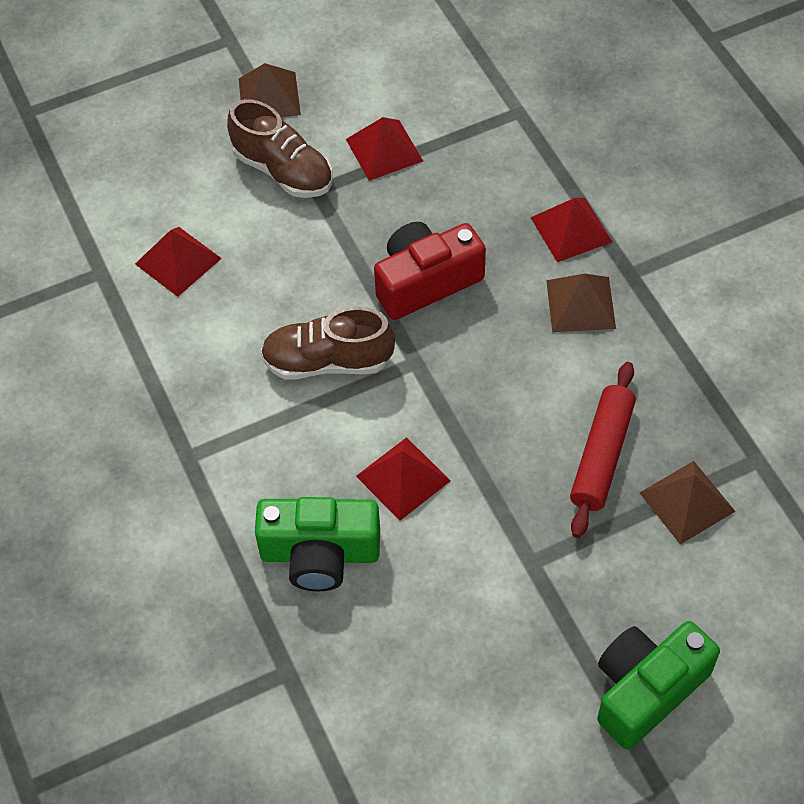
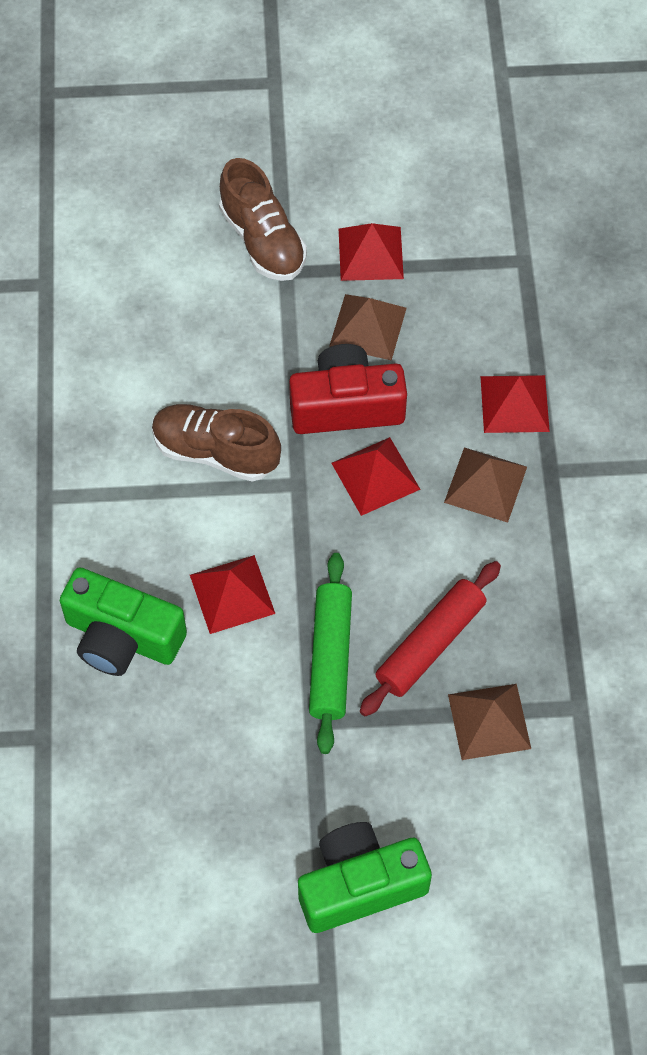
camera: 20 degrees right, 5 degrees up
(178, 261) = (122, 298): red pyramid -> red pyramid (375, 476)
(269, 96) = (285, 156): brown pyramid -> brown pyramid (368, 326)
(519, 500) = (330, 658): none -> green rolling pin

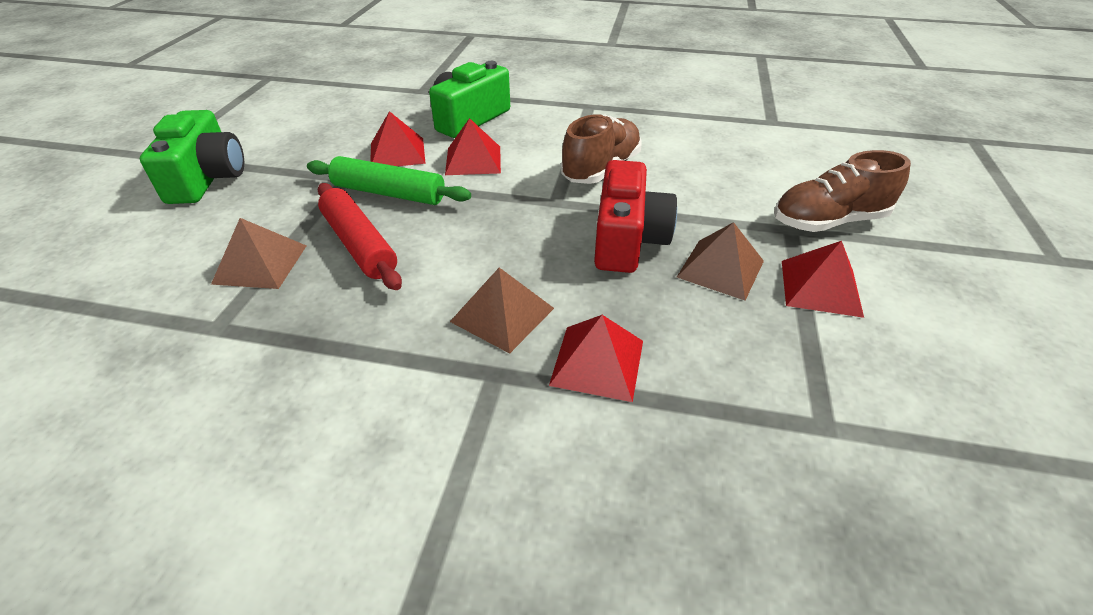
camera: 105 degrees right, 20 degrees down
(375, 476) = (545, 244): red pyramid -> red pyramid (397, 153)

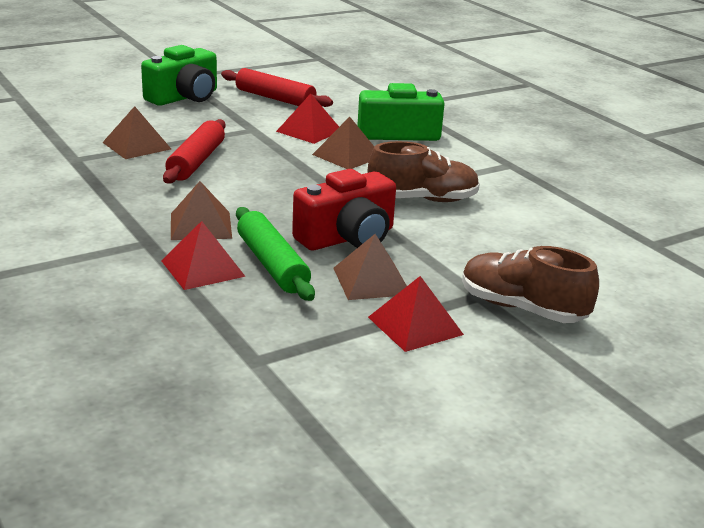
camera: 45 degrees right, 15 degrees down
(304, 135) = (275, 98): none -> red rolling pin
(389, 193) = (260, 147): green rolling pin -> green rolling pin (272, 264)
(473, 160) = (347, 155): red pyramid -> brown pyramid

